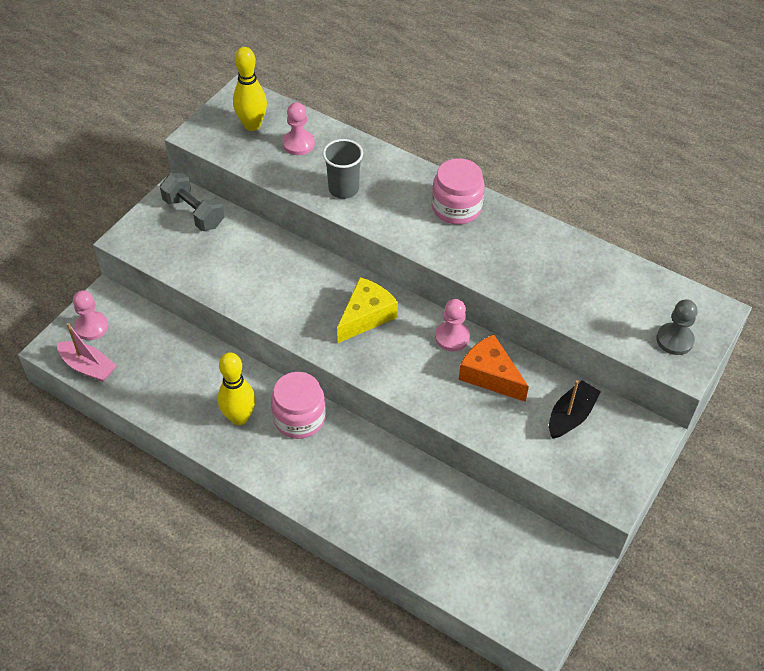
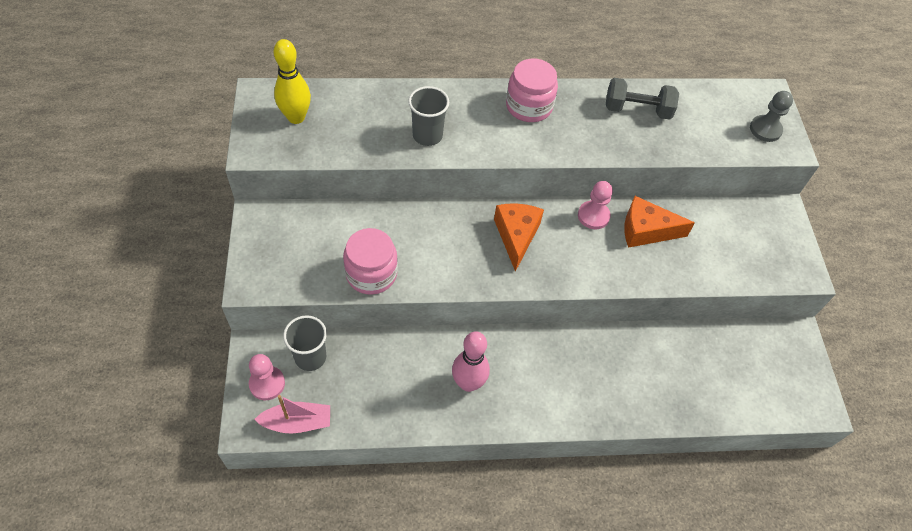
camera: 40 degrees left, 5 degrees up
(139, 326) = (310, 357): none -> grey cup
(194, 213) = (291, 226): grey dumbbell -> grey dumbbell (637, 110)
(239, 417) = (468, 383): yellow bowling pin -> pink bowling pin
(298, 144) = (353, 115): pink pawn -> none
(299, 418) = (515, 353): pink jar -> pink jar (371, 274)
(366, 316) = (516, 236): yellow cheese -> orange cheese
(571, 416) = (725, 229): black boat -> none

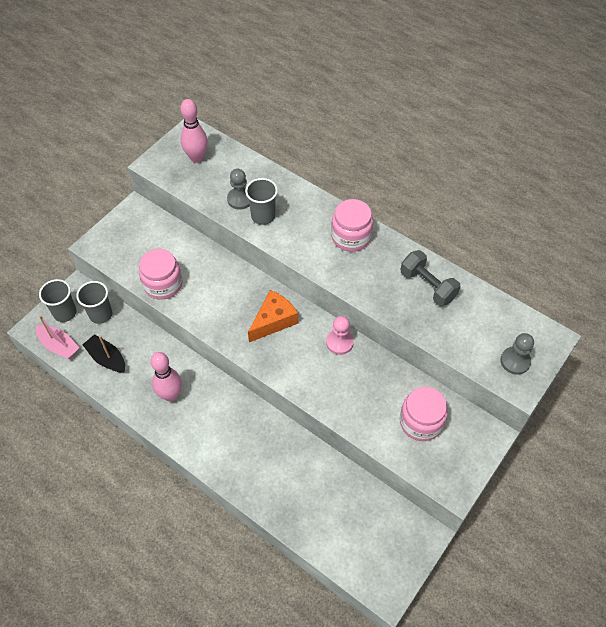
camera: 45 degrees right, 0 degrees up
(267, 384) = (65, 313): pink pawn -> grey cup
(296, 117) = (197, 158): yellow bowling pin -> pink bowling pin
(365, 396) = (107, 358): none -> black boat
(387, 133) = (240, 199): none -> grey pawn
(646, 230) = (366, 377): orange cheese -> none
(726, 237) = (421, 422): none -> pink jar

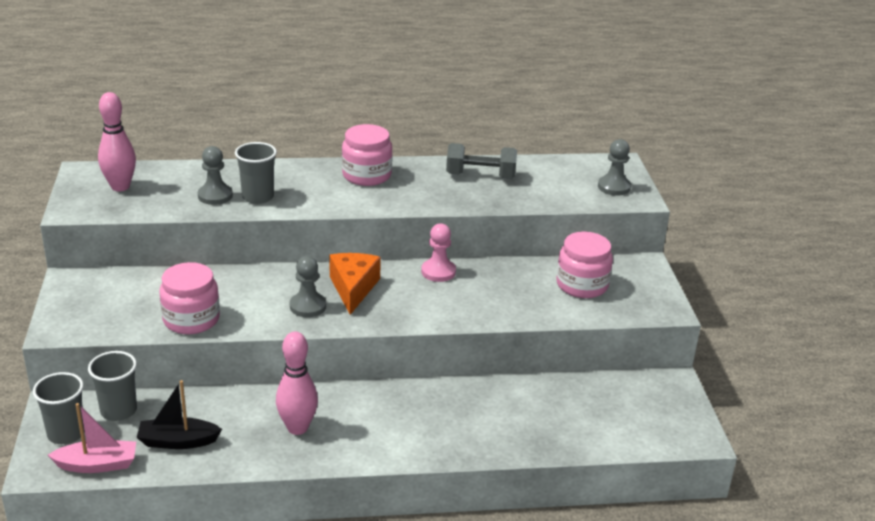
camera: 45 degrees left, 25 degrees down
(233, 318) = (308, 306): none -> grey pawn

